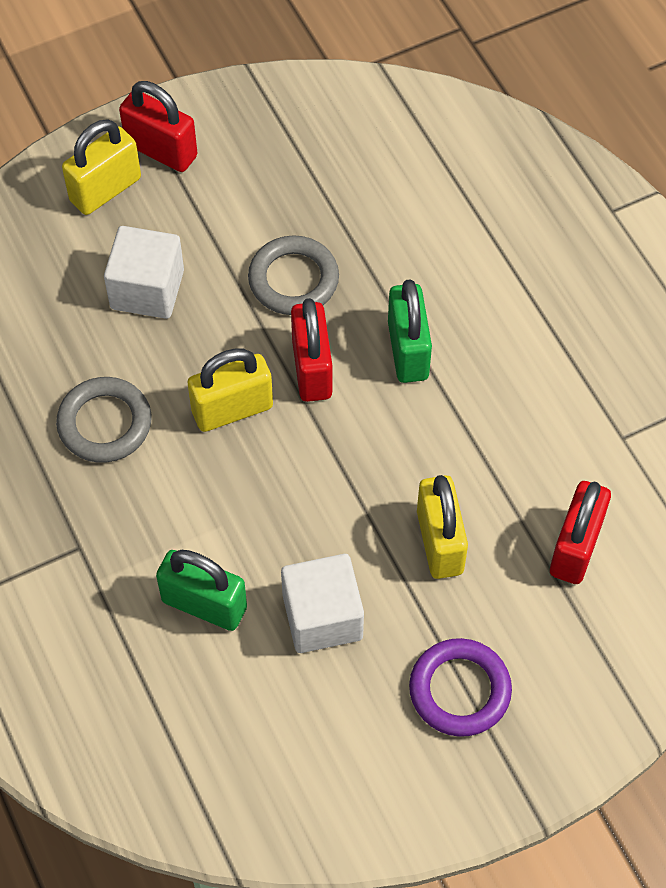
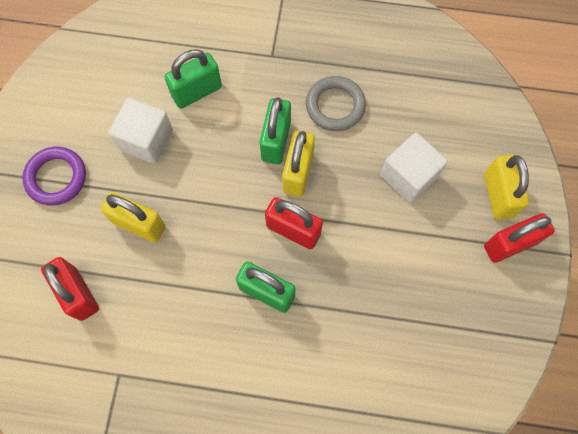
camera: 125 degrees right, 10 degrees up
(207, 461) = (276, 141): none -> green padlock
(293, 280) = (361, 260): grey ring -> none

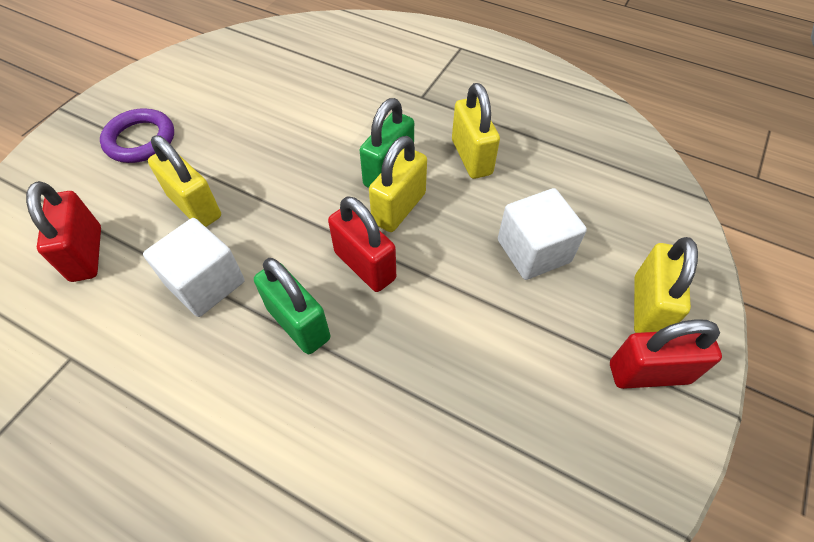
camera: 20 degrees right, 15 degrees down
(146, 140) = (250, 133): white cube -> white cube (205, 283)
(197, 92) = (326, 106): green padlock -> none
(335, 106) = (471, 157): grey ring -> yellow padlock

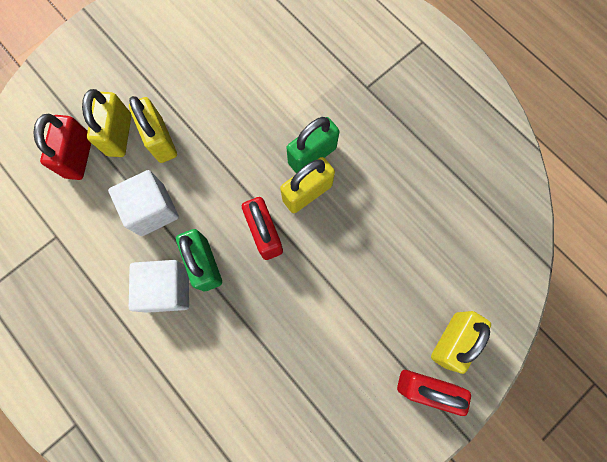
camera: 20 degrees right, 20 degrees up
(140, 140) = (135, 62): purple ring -> none
(471, 157) = (381, 163): yellow padlock -> yellow padlock (119, 135)
(533, 251) = (391, 265): white cube -> white cube (167, 289)

